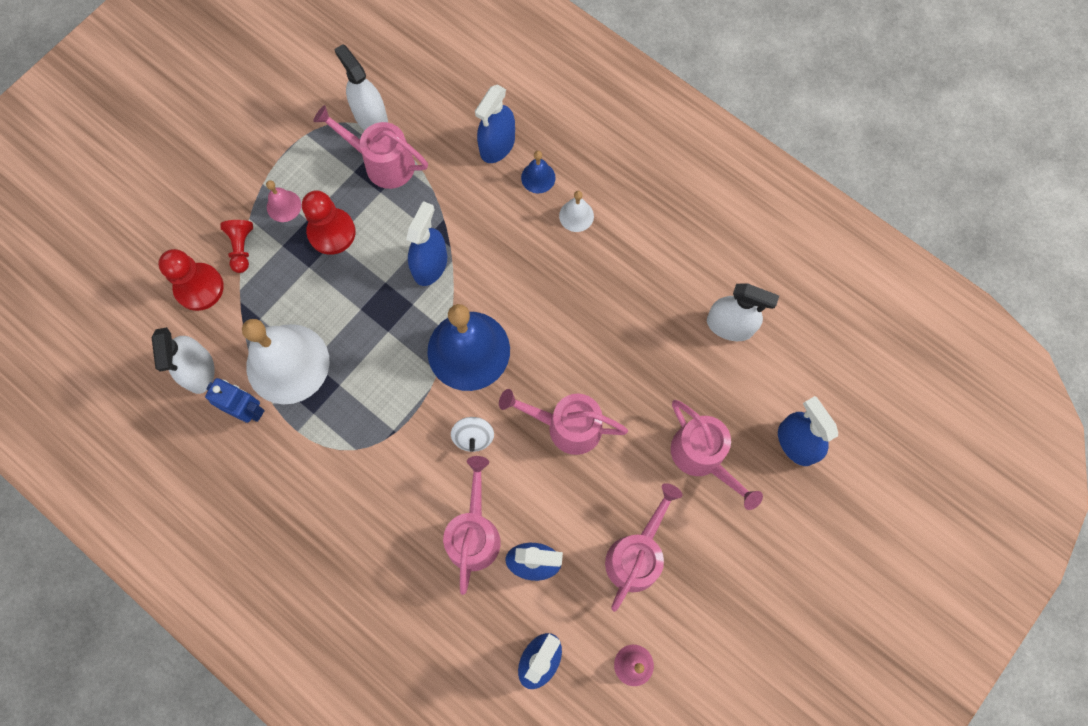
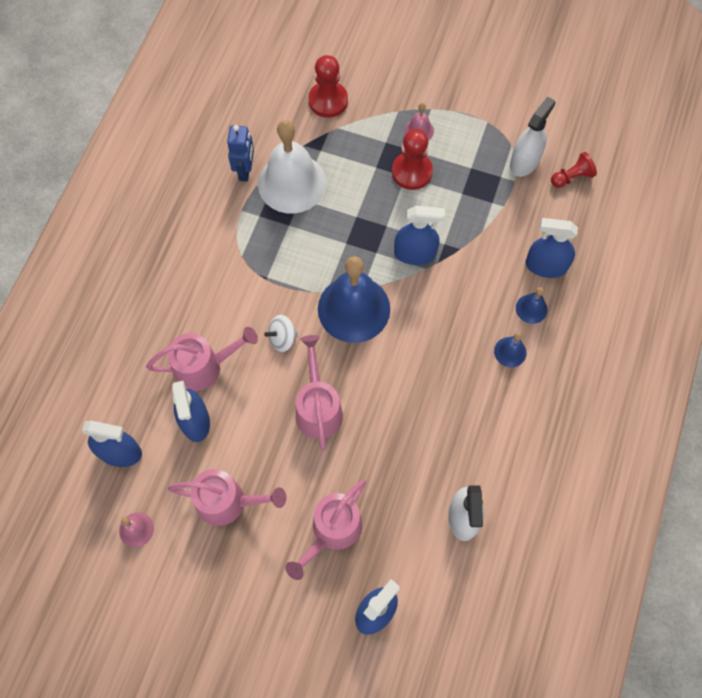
camera: 70 degrees right, 5 degrees down
(199, 370) = (263, 127): white spray bottle -> none
(241, 248) = (371, 116): red pawn -> red pawn (572, 177)
(382, 163) = (488, 185): pink watering can -> none
(576, 215) = (510, 352): white bell -> blue bell

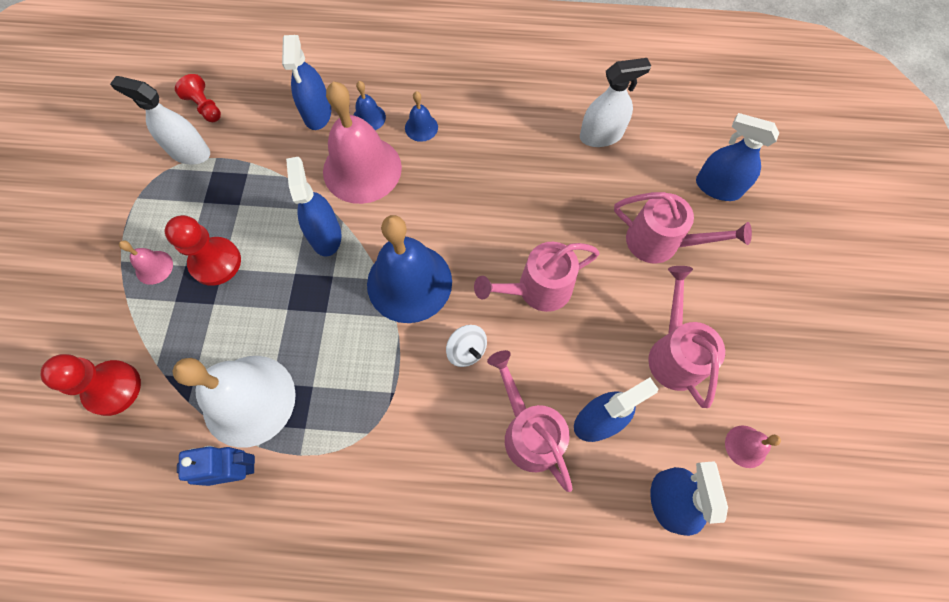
camera: 105 degrees left, 0 degrees up
(475, 293) = (362, 169): none -> pink bell

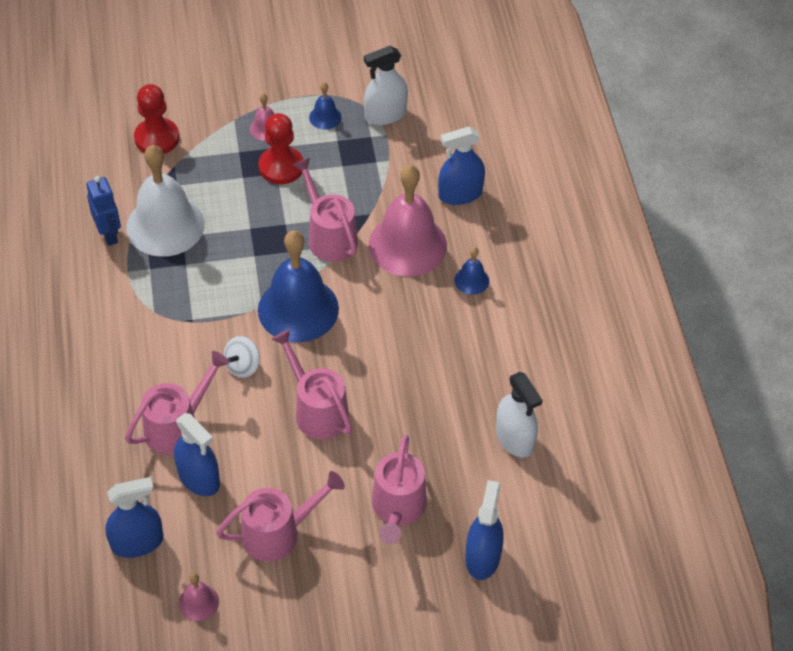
camera: 75 degrees right, 15 degrees down
(189, 152) = (385, 115): white spray bottle -> white spray bottle turned 120 degrees counterclockwise
(205, 107) = (438, 110): red pawn -> none
(325, 235) = (328, 236): blue spray bottle -> pink watering can
(369, 117) = (469, 235): blue bell -> blue bell (325, 117)

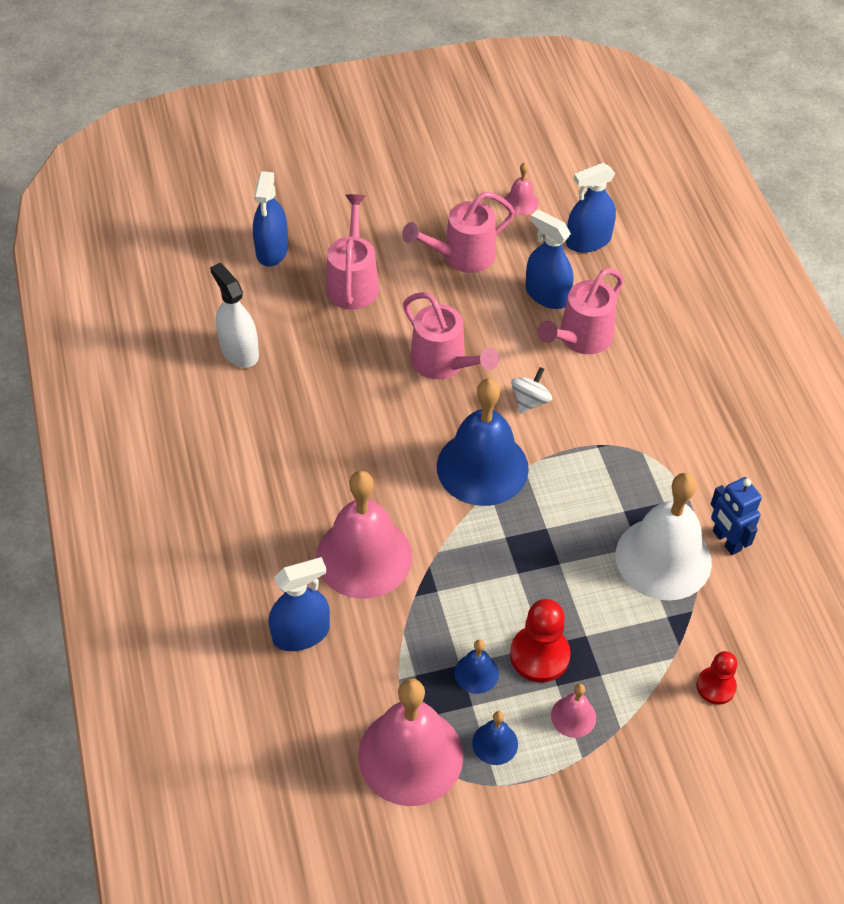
camera: 175 degrees right, 0 degrees up
(157, 138) = (716, 686): red pawn -> red pawn, size x0.64
(328, 236) = (462, 561): pink watering can -> none
(385, 115) = (410, 755): white spray bottle -> pink bell
(471, 280) = (285, 517): blue bell -> blue bell (476, 673)

